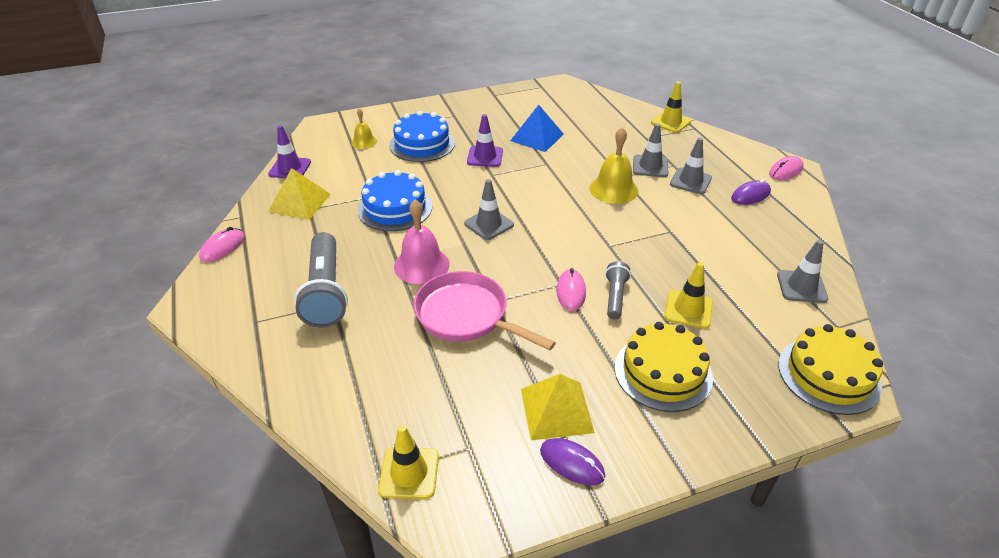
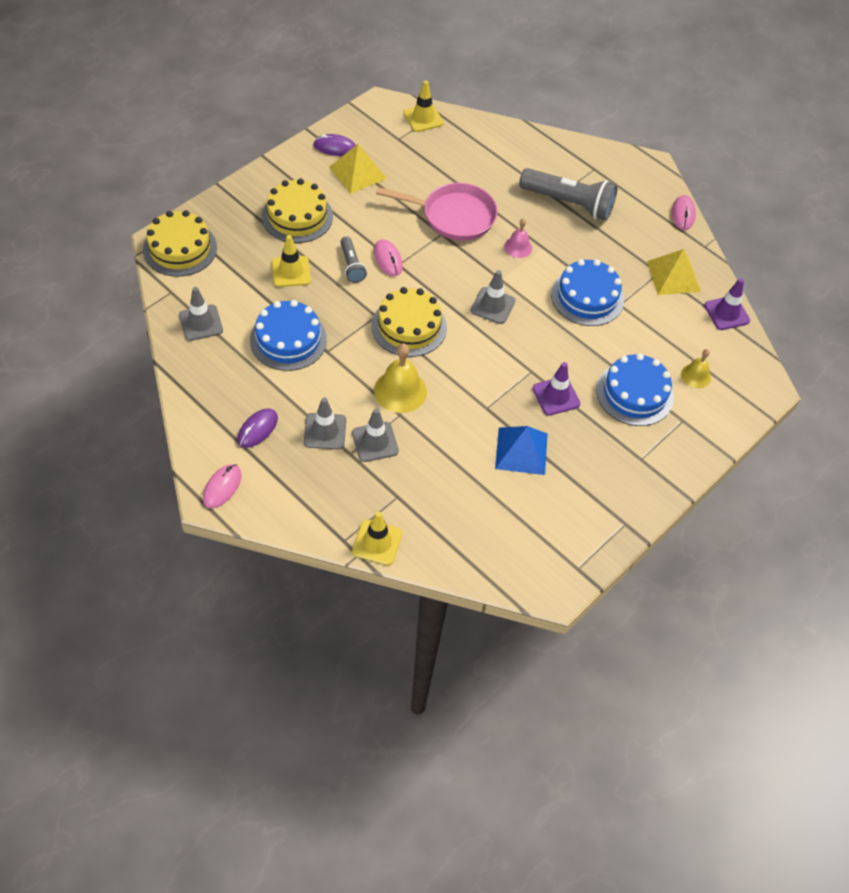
camera: 150 degrees right, 15 degrees up
(325, 292) = (568, 203): grey flashlight -> grey flashlight turned 150 degrees clockwise
(421, 265) = (518, 247): pink bell -> pink bell, size x0.59
(581, 229) = (409, 326): none -> yellow cake
(707, 249) = (288, 340): none -> blue cake

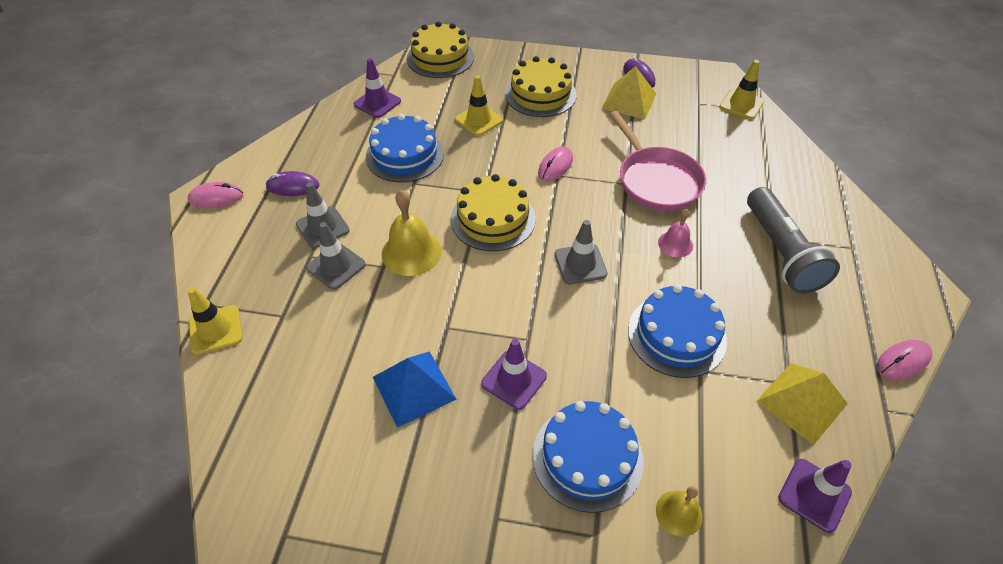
camera: 60 degrees right, 5 degrees down
(201, 323) = (377, 103): grey traffic cone -> purple traffic cone
(351, 265) = (523, 149): grey flashlight -> none

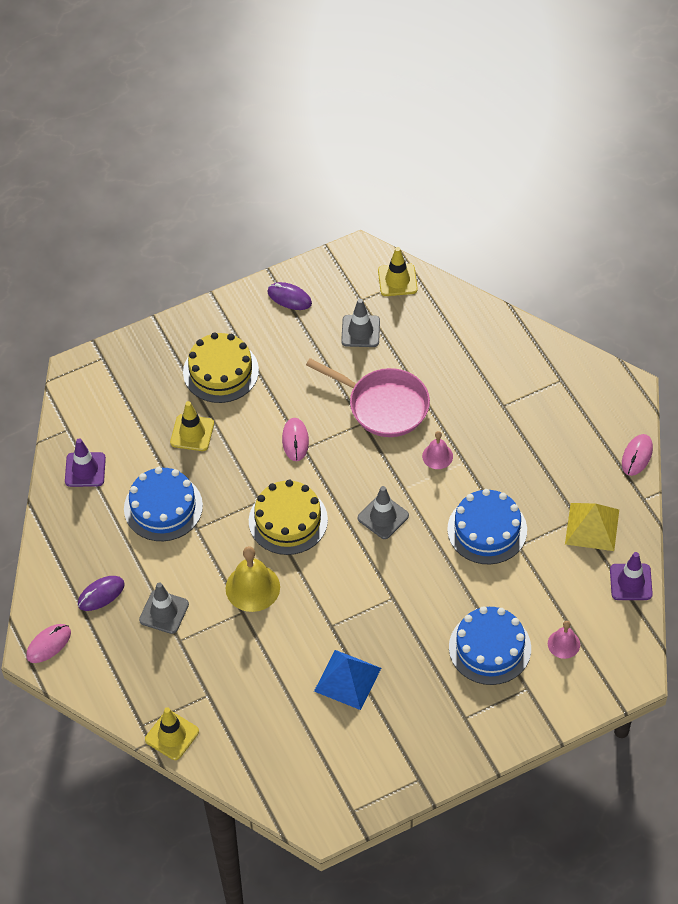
camera: 35 degrees left, 5 degrees up
(336, 266) = (208, 635): grey traffic cone -> grey traffic cone (360, 331)
(440, 58) = (92, 383): yellow cake -> none
(514, 380) = (407, 631): purple traffic cone -> none
(629, 101) = (302, 332): yellow pyramid -> none
(679, 513) = (563, 644): yellow bell -> pink bell
(781, 252) = (514, 416): grey flashlight -> none

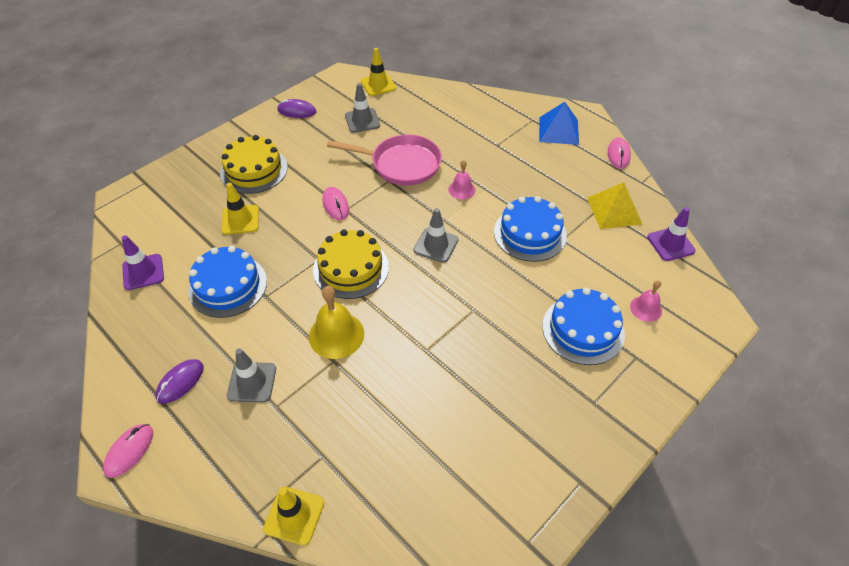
camera: 20 degrees left, 5 degrees down
(347, 679) = (462, 397): blue pyramid -> blue pyramid (558, 130)

